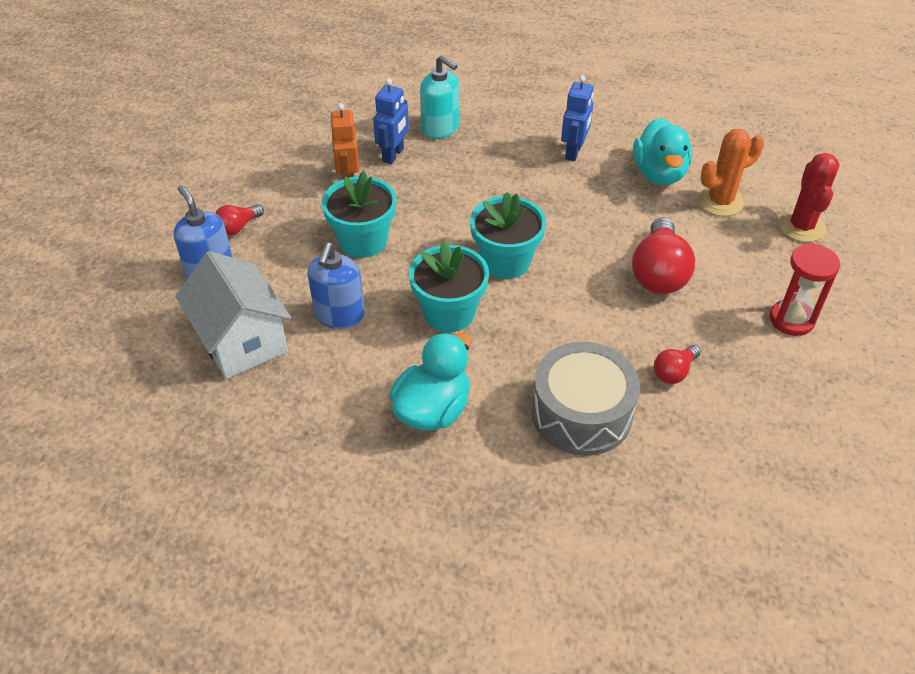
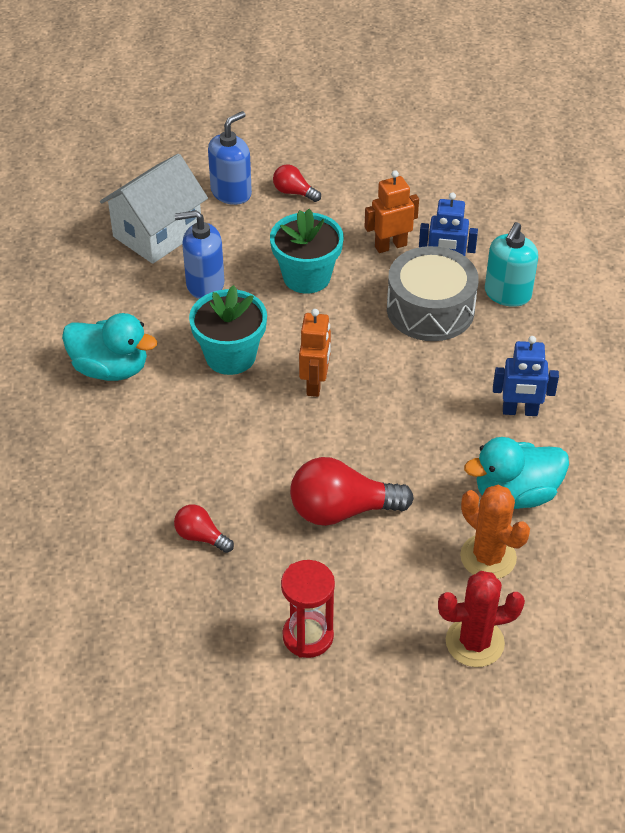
camera: 75 degrees right, 0 degrees up
(505, 261) = (315, 384): turquoise flower pot -> orange robot
(581, 413) = (131, 471): grey drum -> grey drum (430, 309)

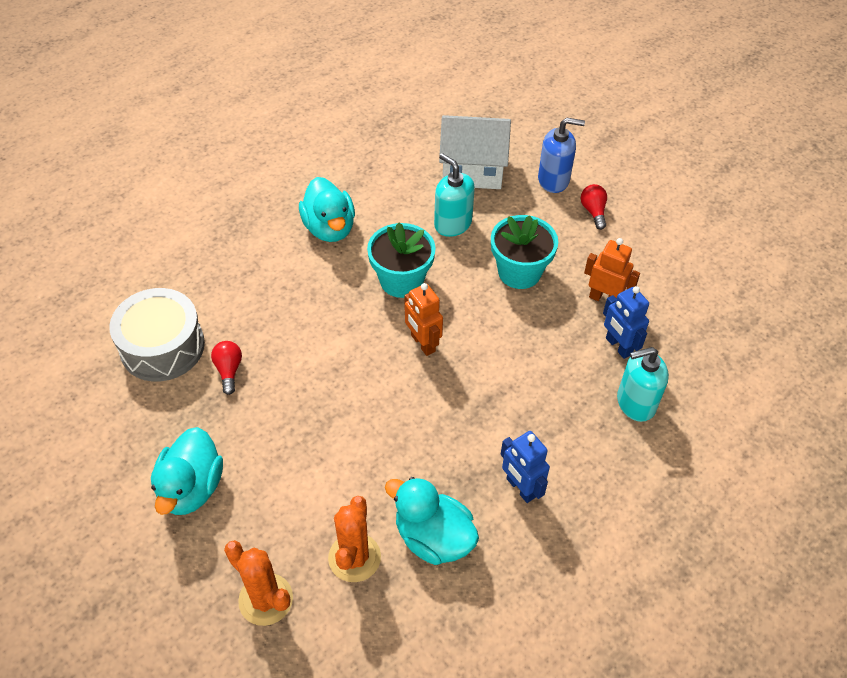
camera: 50 degrees right, 5 degrees up
(204, 284) = (452, 224): blue soap dispenser -> turquoise soap dispenser
(308, 636) = (191, 488): red hourglass -> turquoise duck
(315, 384) = (422, 343): orange robot -> orange robot turned 90 degrees clockwise
(342, 510) = (320, 435): red light bulb -> none
(430, 309) = (566, 364): grey drum -> grey drum (162, 347)
(474, 642) = (266, 599): red cactus -> orange cactus

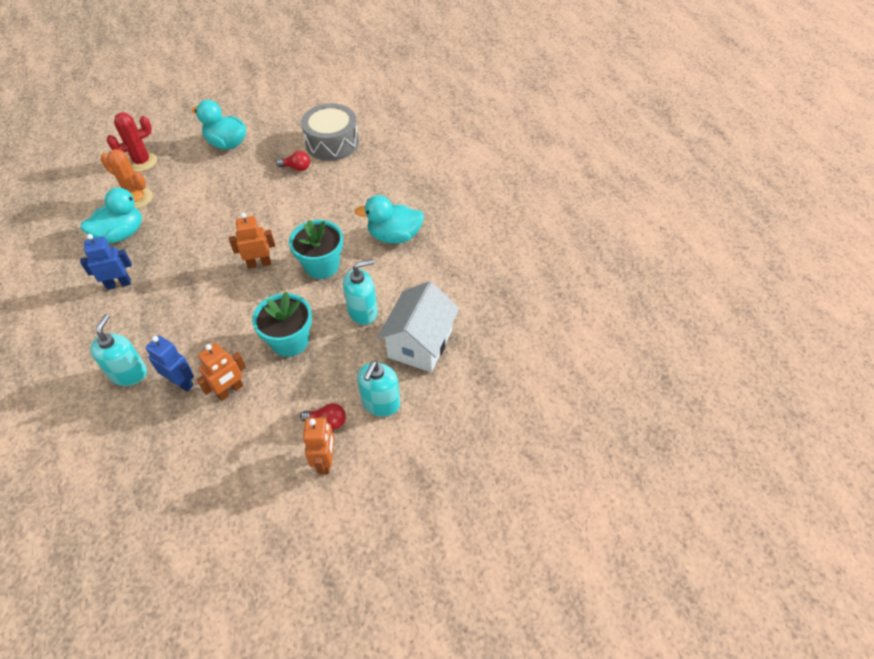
camera: 110 degrees right, 0 degrees up
(266, 599) = (142, 162): orange cactus -> red cactus
(553, 180) = (381, 403): blue soap dispenser -> turquoise soap dispenser
(618, 346) = (181, 382): blue robot -> blue robot turned 45 degrees clockwise
(632, 200) = (325, 461): none -> orange robot

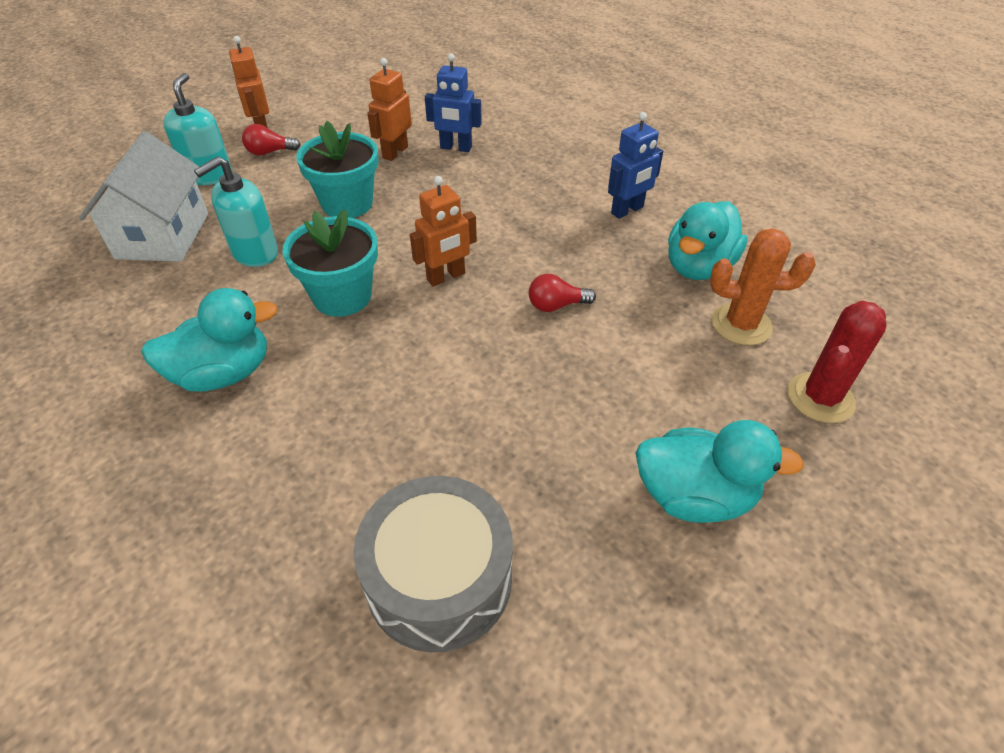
camera: 160 degrees right, 5 degrees down
(129, 373) = (522, 143): turquoise soap dispenser -> none
(296, 168) = (488, 473): red light bulb -> red light bulb (556, 305)

